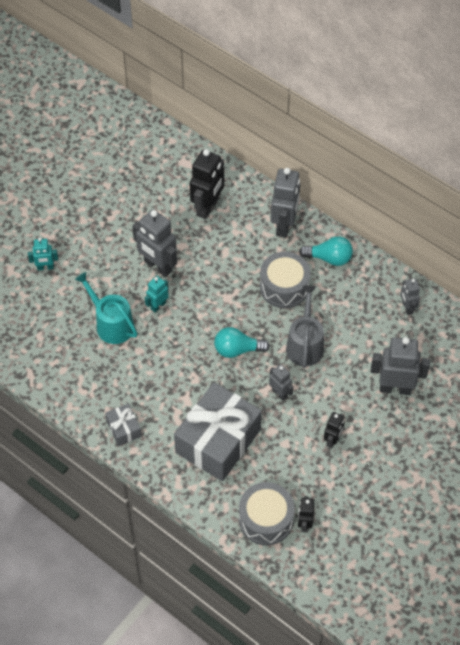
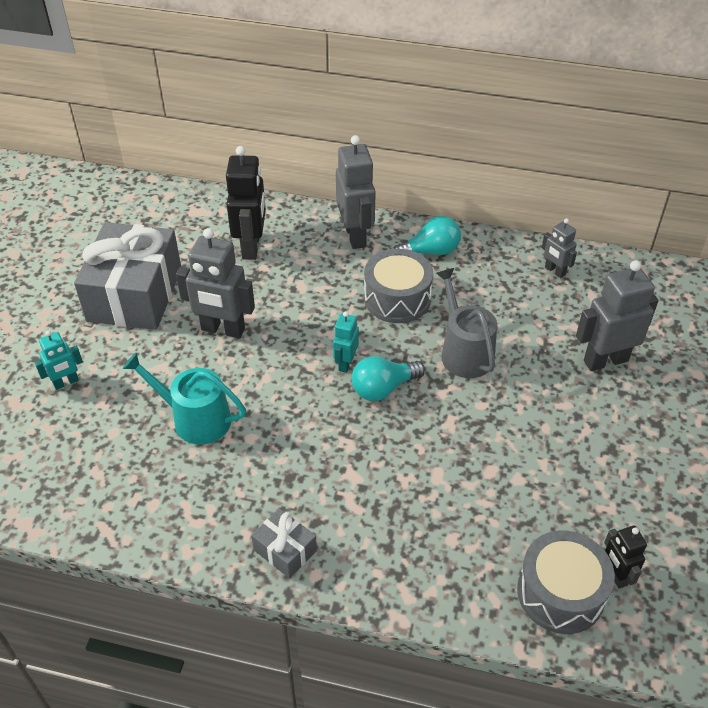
camera: 25 degrees left, 10 degrees down
(158, 306) = (248, 374): turquoise robot -> turquoise robot (345, 363)
(218, 441) = (428, 512): grey gift -> grey gift (135, 294)
(279, 393) = (470, 419): grey robot -> none
(332, 440) = (575, 450): black robot -> none

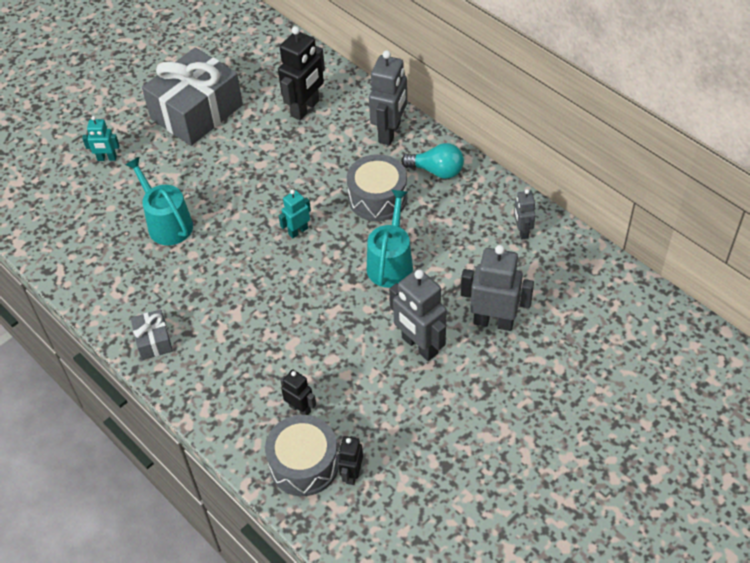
camera: 35 degrees right, 5 degrees up
(223, 330) = (234, 166): grey robot -> grey robot (419, 346)
(383, 388) = (308, 262): turquoise light bulb -> none
(464, 352) = (391, 263): grey watering can -> turquoise watering can
(505, 537) = (300, 408): none -> black robot

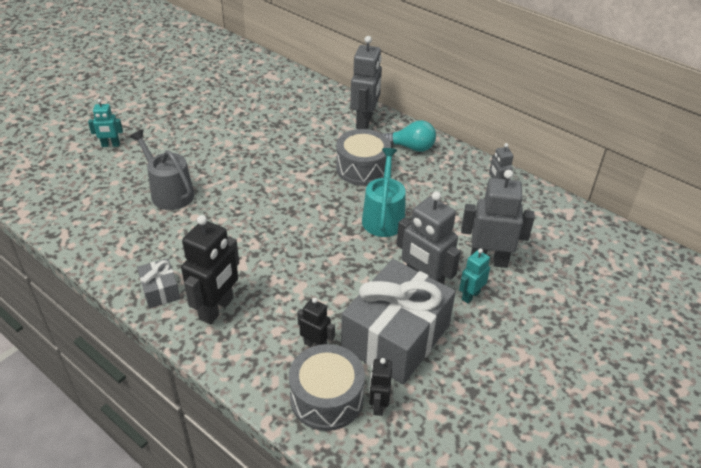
camera: 10 degrees left, 10 degrees down
(167, 223) = (169, 193): turquoise watering can -> grey watering can
(196, 112) = (192, 110): grey gift -> grey gift (395, 337)
(298, 231) = (293, 195): turquoise robot -> turquoise robot (470, 296)
(305, 108) = (288, 106): black robot -> black robot (217, 309)

